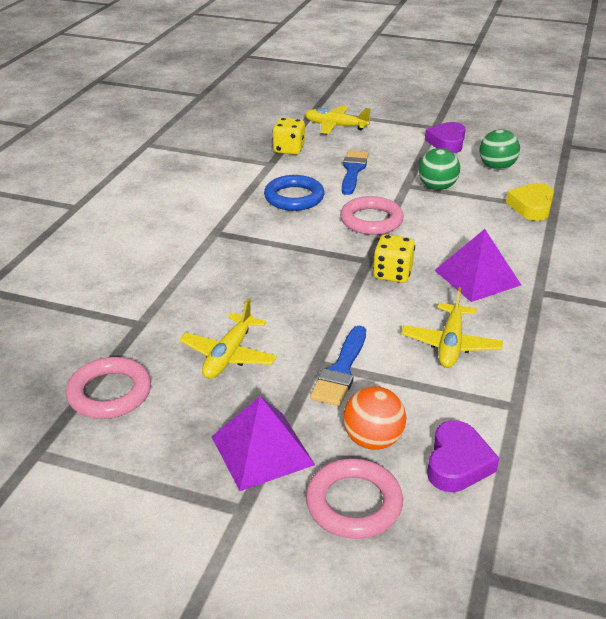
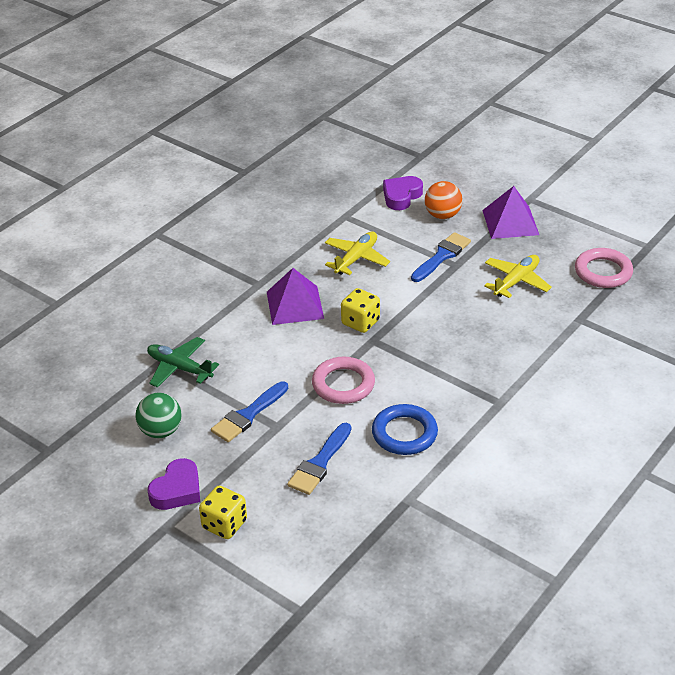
camera: 160 degrees left, 5 degrees up
(289, 149) = (375, 522): yellow dice -> yellow dice (224, 524)
(335, 126) = (291, 561): yellow plane -> none
(354, 503) = (468, 190): pink ring -> none
(437, 187) = (248, 415): green ball -> blue brush
(531, 206) = (179, 368): yellow heart -> green plane

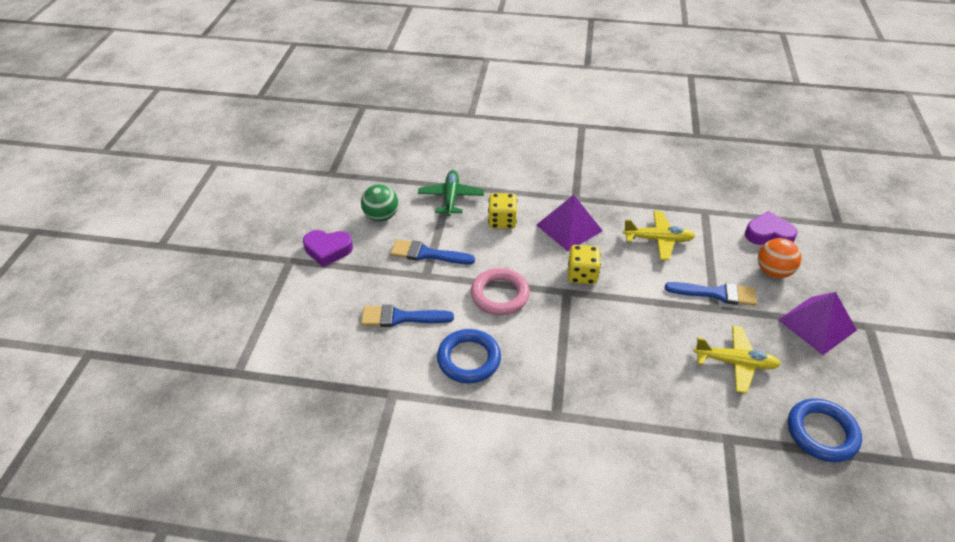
camera: 60 degrees right, 5 degrees up
(224, 524) = (306, 290): yellow dice -> yellow dice (502, 221)
(603, 272) = (821, 433): pink ring -> blue ring

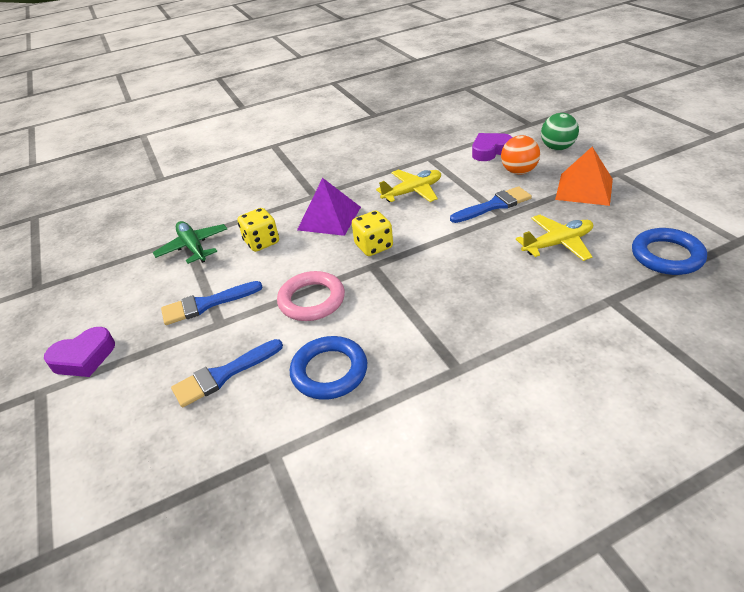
camera: 30 degrees left, 5 degrees down
(381, 216) = (127, 297): green ball -> green ball (557, 148)
(817, 324) = (584, 189): purple pyramid -> orange pyramid

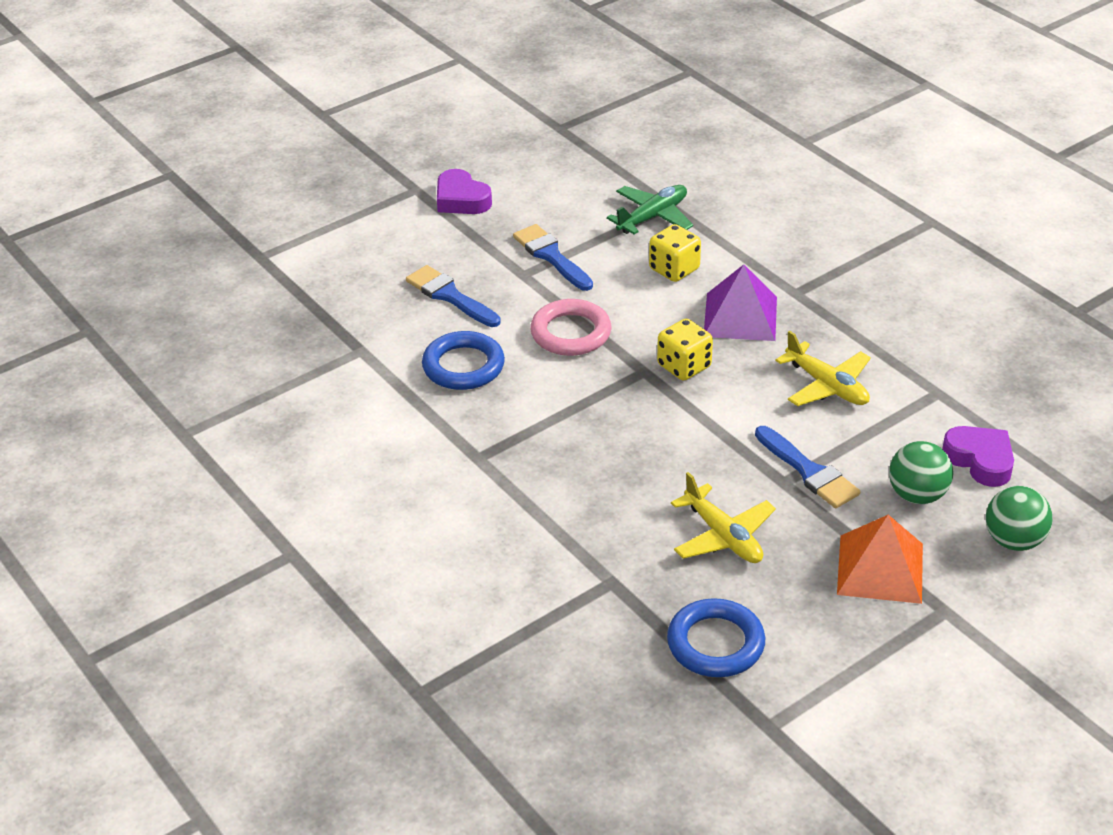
camera: 75 degrees right, 0 degrees up
(518, 171) = (917, 495): orange ball -> green ball

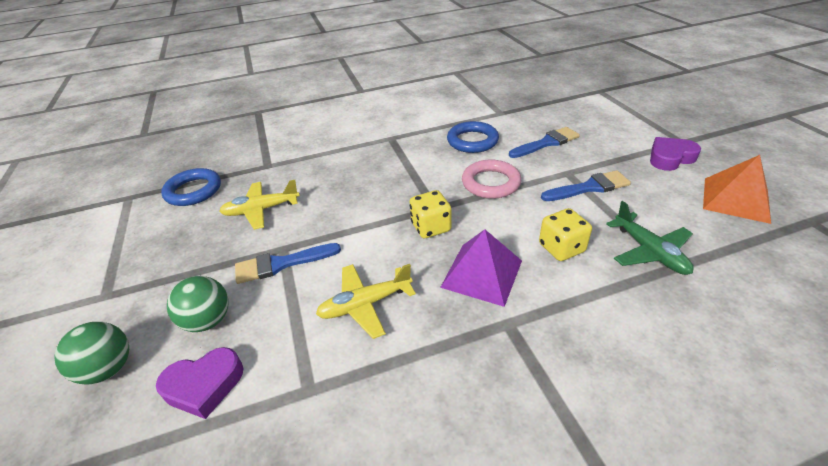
camera: 110 degrees right, 0 degrees up
(880, 569) = (169, 273): orange pyramid -> orange pyramid (735, 199)

